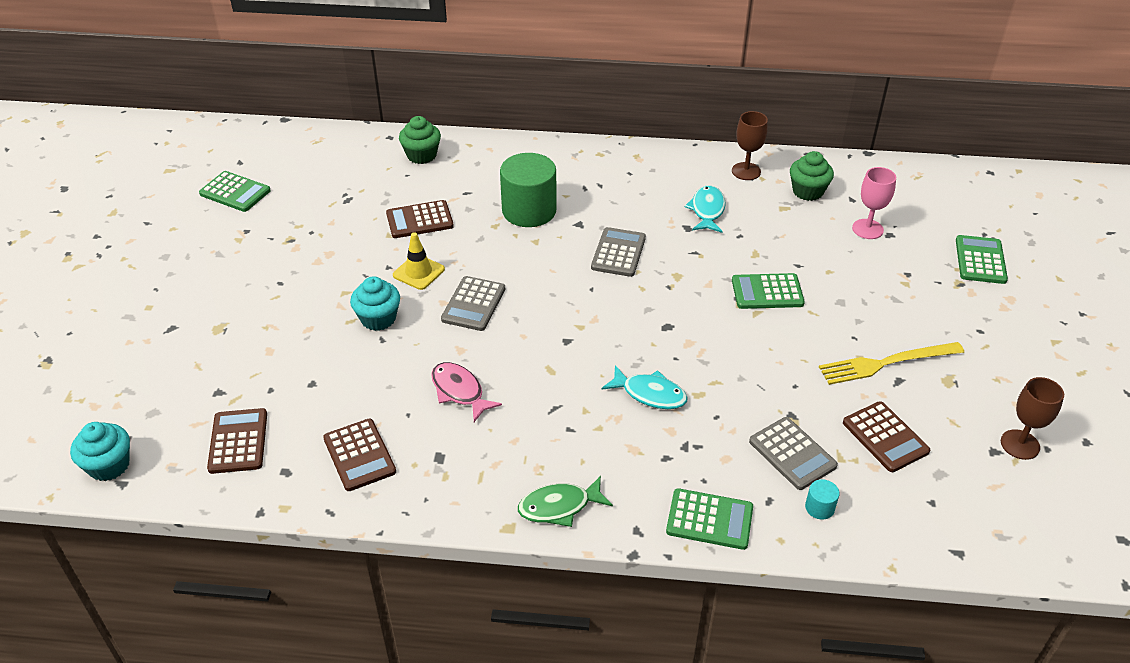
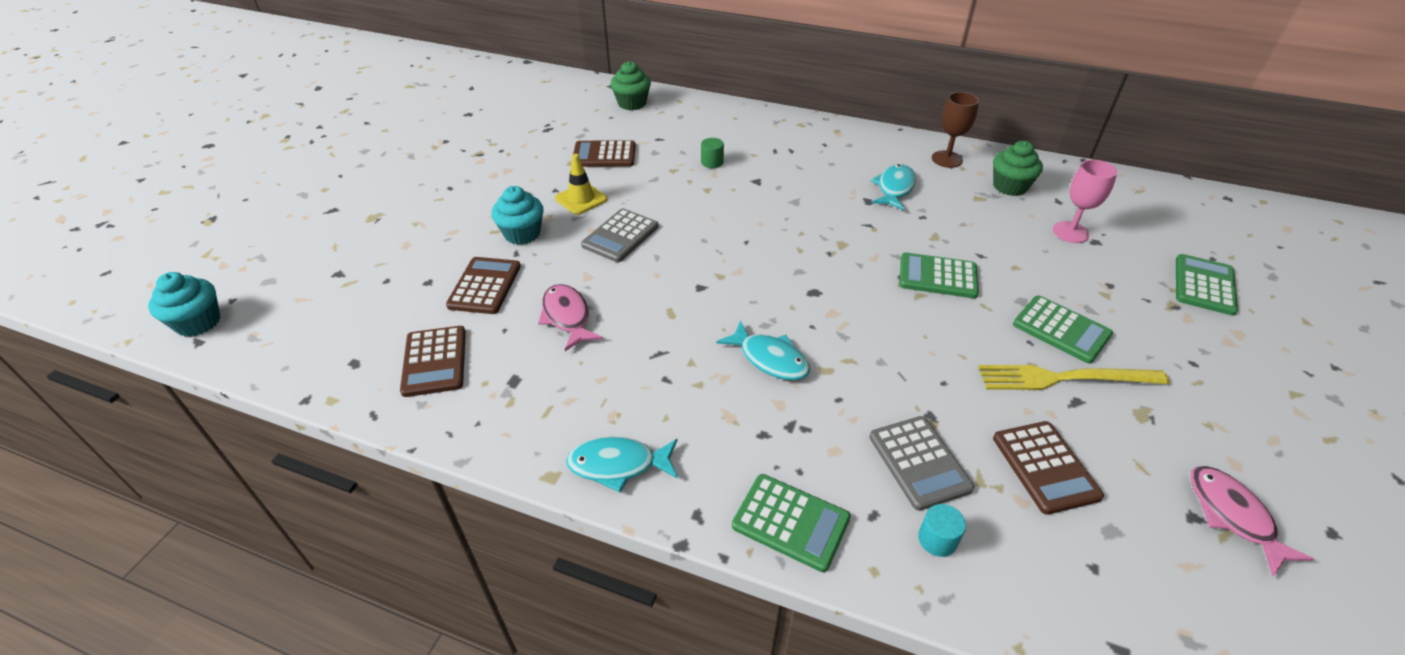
camera: 15 degrees right, 0 degrees up
(235, 192) = (453, 110): green calculator -> green calculator (1061, 329)
(238, 441) = (327, 323): brown calculator -> brown calculator (485, 286)
(529, 210) = (712, 162): green cylinder -> green cylinder, size x0.41
(559, 507) = (618, 465): green fish -> turquoise fish
(618, 253) = (787, 213): grey calculator -> none
(1020, 444) = (1232, 516): brown goblet -> pink fish

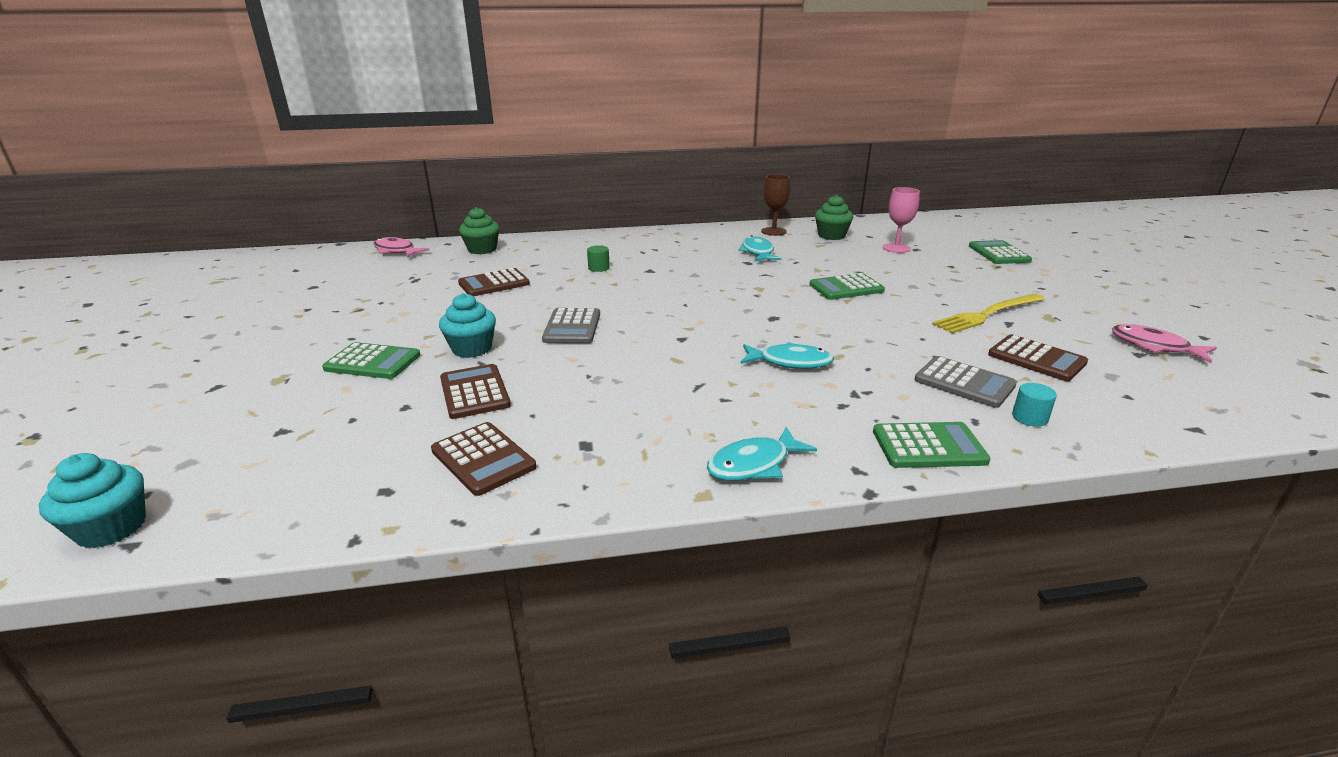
camera: 30 degrees left, 15 degrees down
(567, 317) = (586, 388): pink fish -> pink fish (396, 251)
(581, 199) = (505, 314): yellow traffic cone -> none
(1061, 329) = (954, 293): green calculator -> green calculator (373, 362)

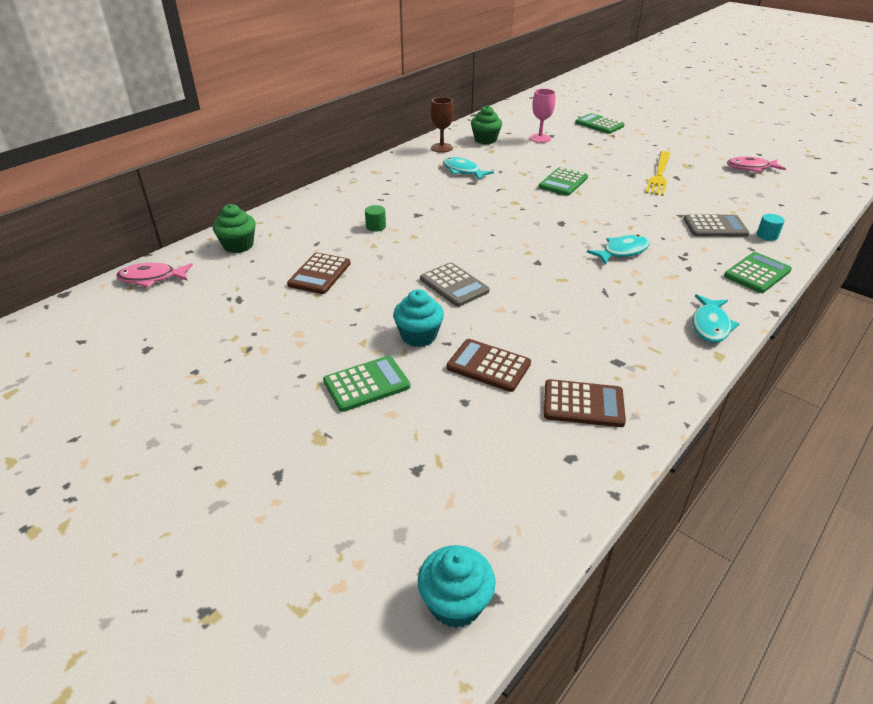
camera: 40 degrees left, 10 degrees up
(1036, 359) = (720, 197): brown calculator -> none

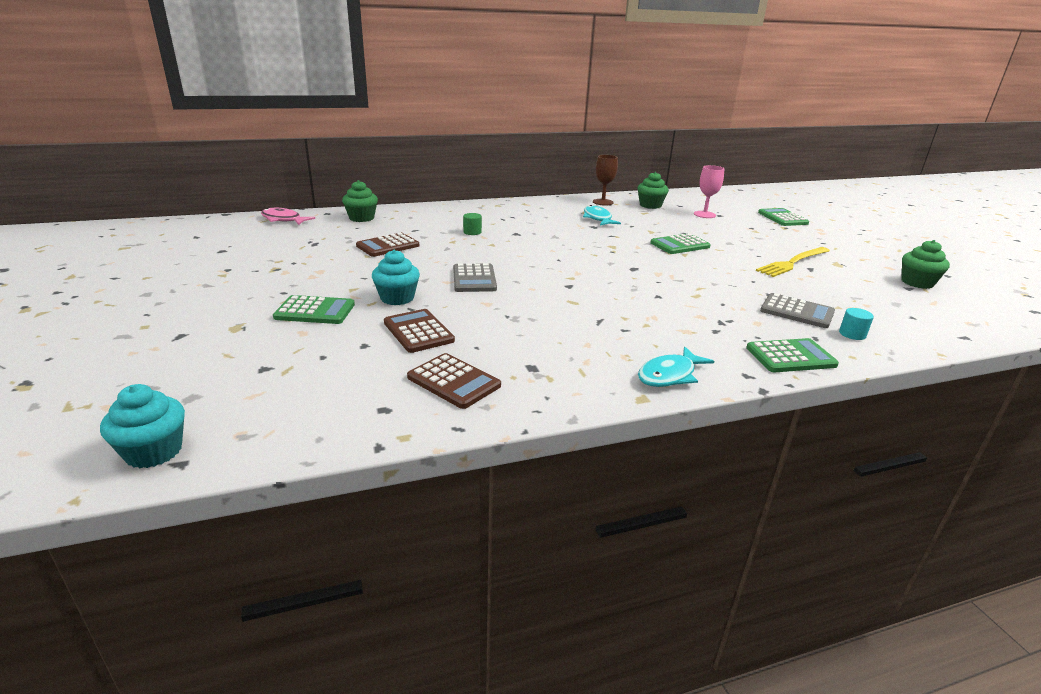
camera: 30 degrees right, 10 degrees down
(622, 251) = (662, 301): turquoise fish -> none
(751, 168) = (917, 282): pink fish -> green cupcake

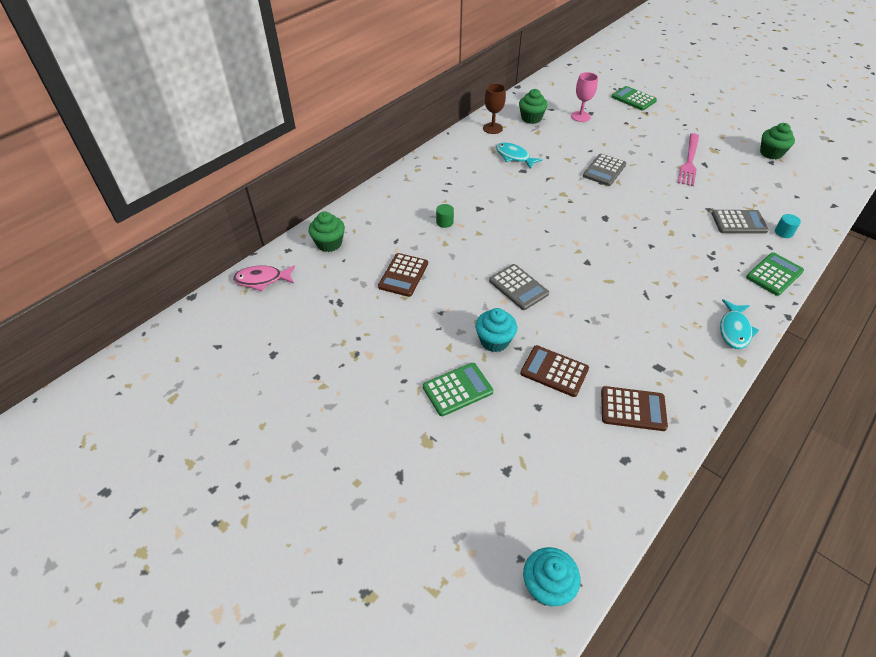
camera: 30 degrees left, 20 degrees up
(680, 245) = (604, 170): green calculator -> grey calculator
(793, 263) = (689, 161): yellow fork -> pink fork

